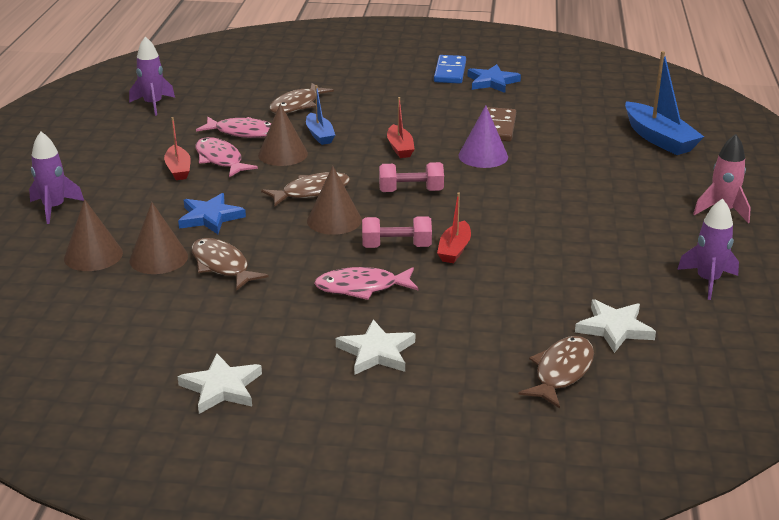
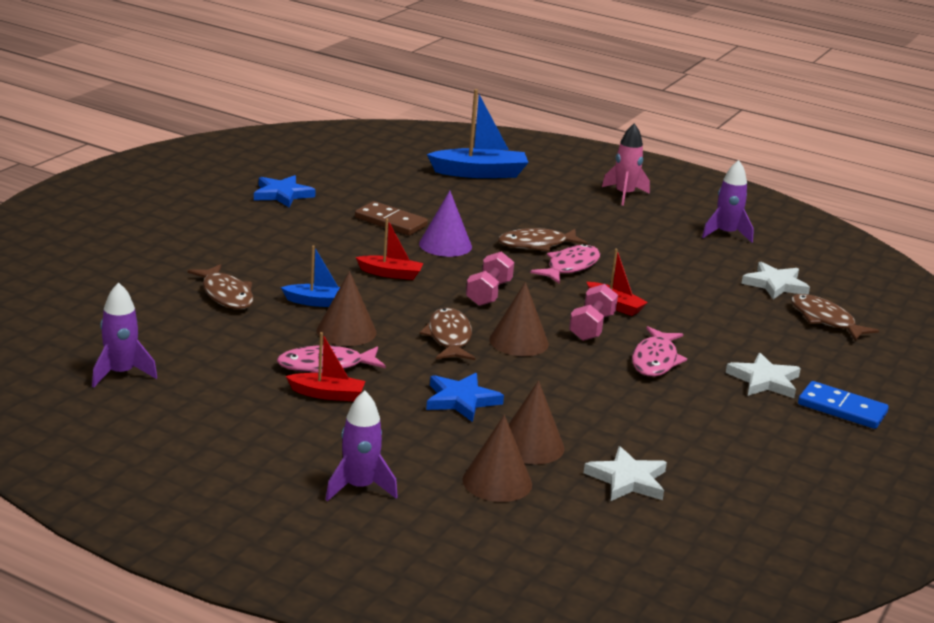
camera: 70 degrees left, 5 degrees down
(222, 266) = (570, 415): brown fish -> brown fish (536, 245)
(222, 387) = (788, 460): white star -> white star (627, 480)
(243, 132) = (267, 339): pink fish -> pink fish (570, 267)
(450, 72) = (233, 204): blue domino -> blue domino (842, 409)

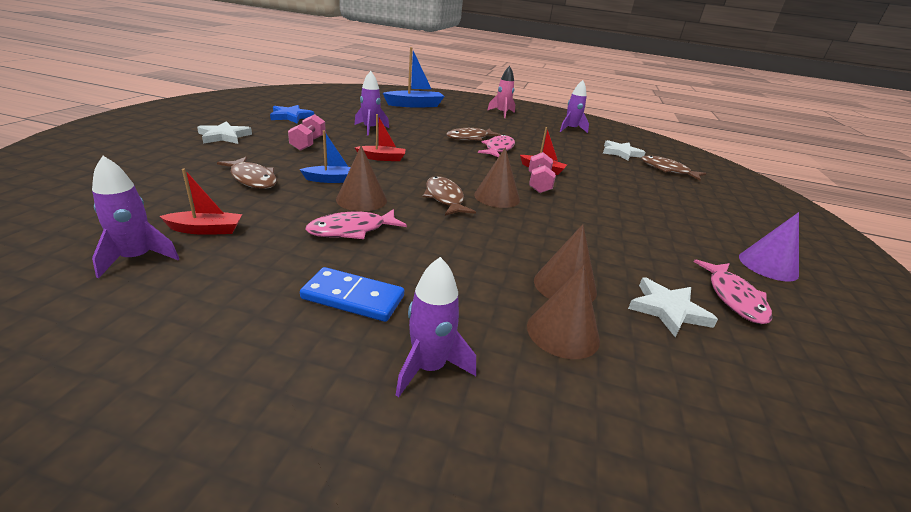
camera: 15 degrees left, 5 degrees up
(327, 394) = (360, 257): red boat -> red boat (206, 230)
(391, 222) = (370, 129): brown domino -> purple rocket
(445, 245) = (412, 140): purple cone -> purple cone (768, 265)
(461, 400) = (481, 249): blue star -> none
(488, 293) = (456, 167): pink dumbbell -> pink dumbbell (308, 143)
(655, 360) = (597, 203): pink fish -> pink fish (734, 298)
(764, 380) = (675, 210): white star -> white star (224, 136)
(842, 409) = (740, 225): blue domino -> blue domino (353, 297)

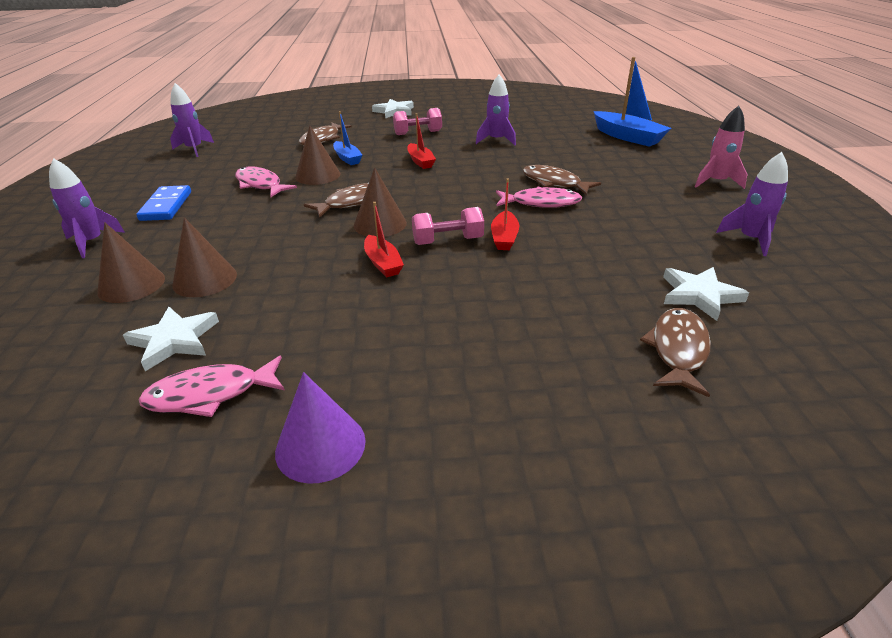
camera: 75 degrees right, 5 degrees up
(206, 230) = (236, 151): red boat -> red boat (383, 263)
(291, 117) = (476, 112): blue star -> none

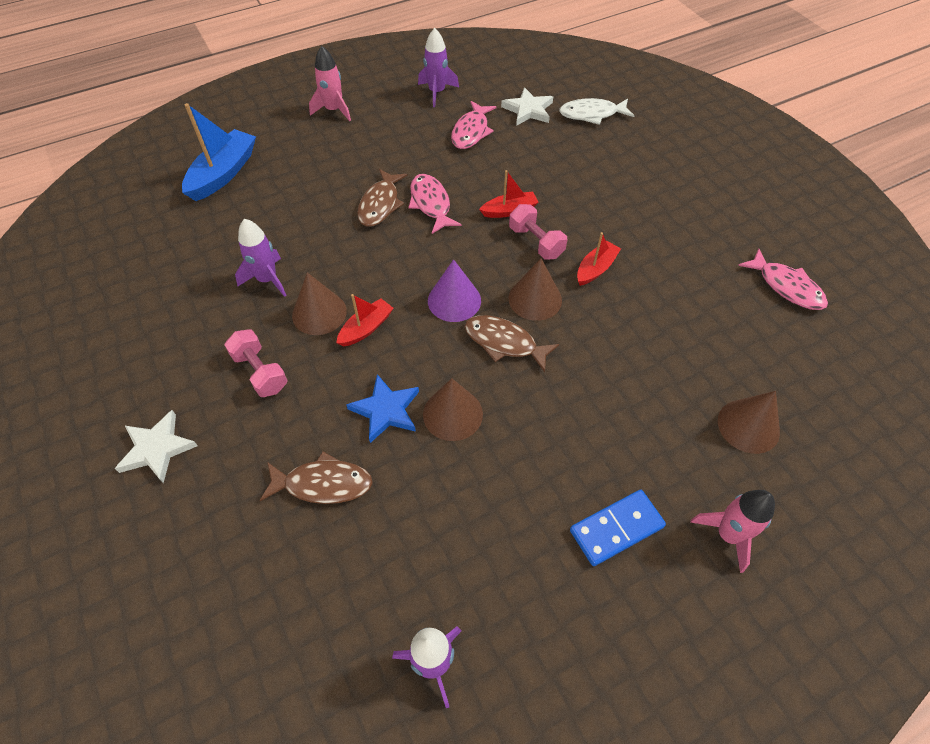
camera: 115 degrees left, 20 degrees up
(92, 242) = (728, 534): purple rocket -> pink rocket
(174, 340) = (770, 340): white star -> none
(205, 279) = (701, 375): brown cone -> brown cone (319, 313)
(260, 185) = (508, 461): pink fish -> pink fish (471, 132)
(320, 446) = (770, 221): purple cone -> purple cone (454, 300)
(347, 158) = (386, 410): blue boat -> blue star
(678, 350) = (591, 114): brown fish -> white fish

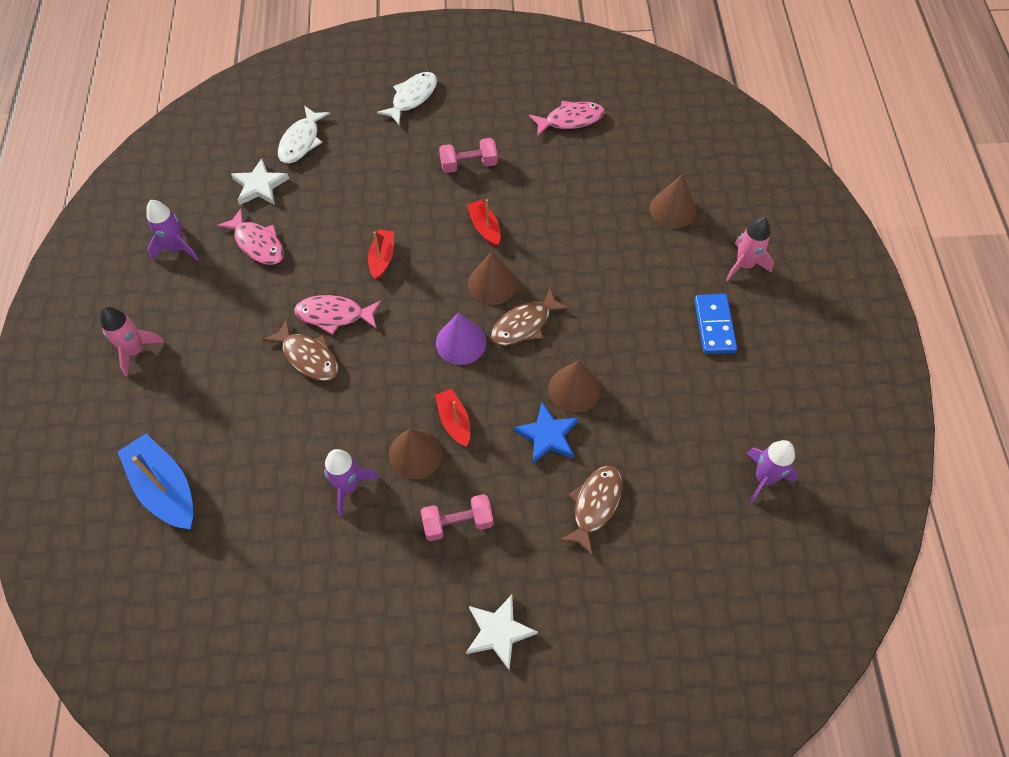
camera: 65 degrees left, 5 degrees up
(536, 242) = (431, 255): pink dumbbell -> pink dumbbell (468, 164)
(701, 161) = (412, 98): none -> white fish

